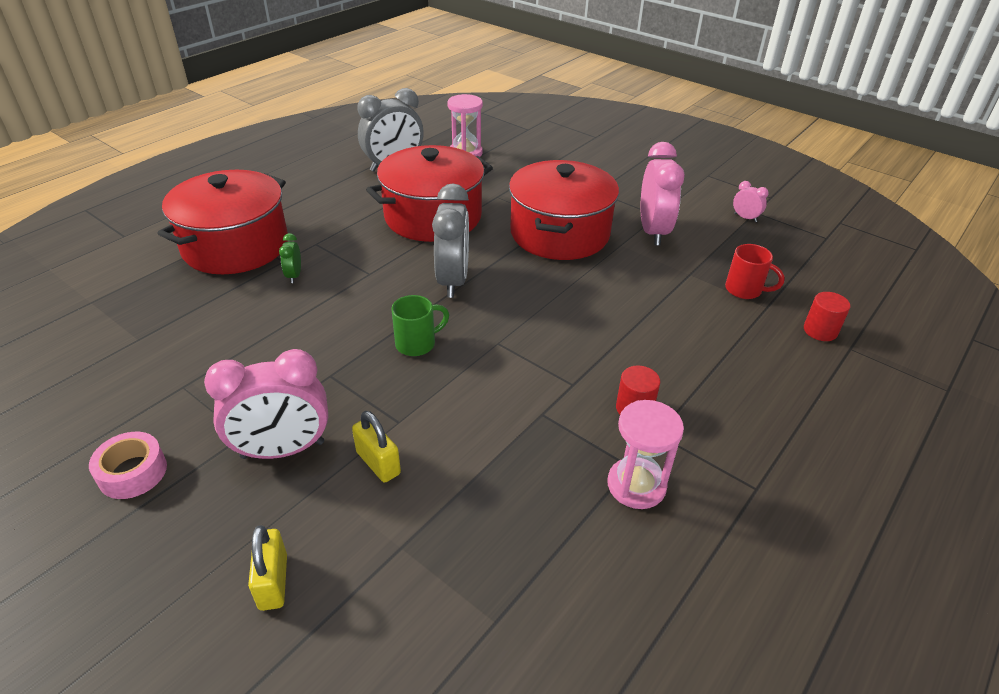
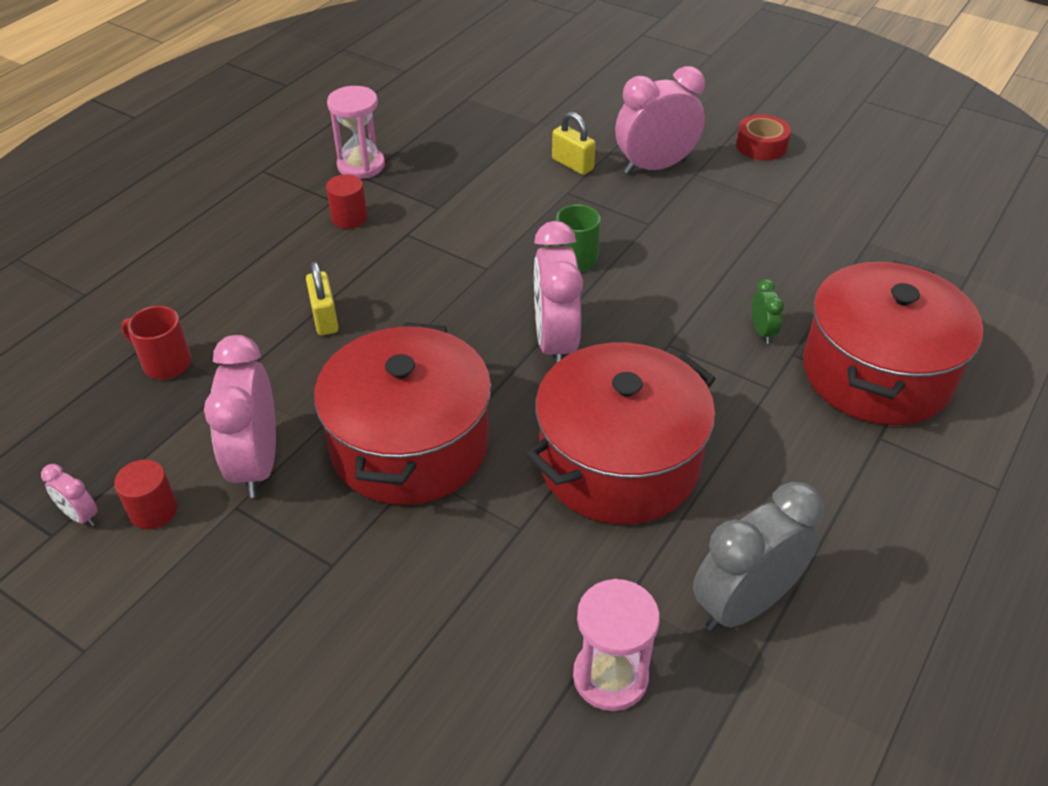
camera: 175 degrees right, 5 degrees up
(133, 472) = (761, 146): pink tape -> red tape
(273, 582) = (615, 103): yellow padlock -> yellow padlock (325, 318)
(453, 281) = (555, 343): grey clock -> pink clock
(820, 331) = (105, 313): red cylinder -> red cylinder (153, 511)

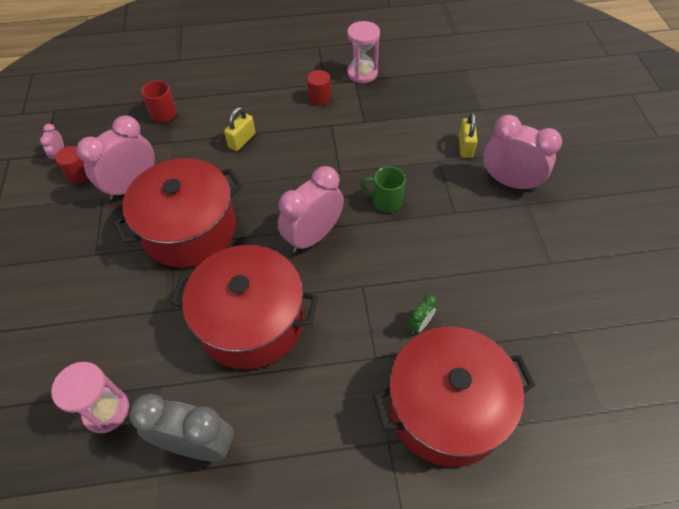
camera: 50 degrees right, 10 degrees up
(761, 146) = (597, 217): red tape -> none

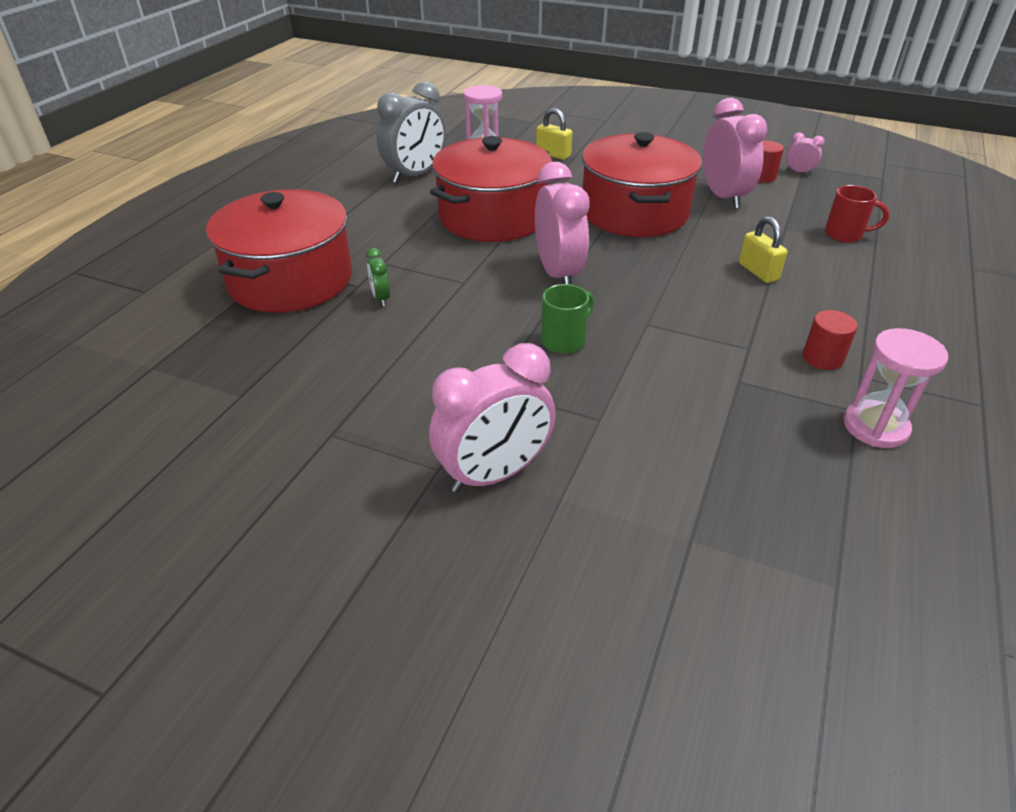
camera: 120 degrees right, 15 degrees down
(465, 147) = (607, 464): yellow padlock -> yellow padlock (553, 154)

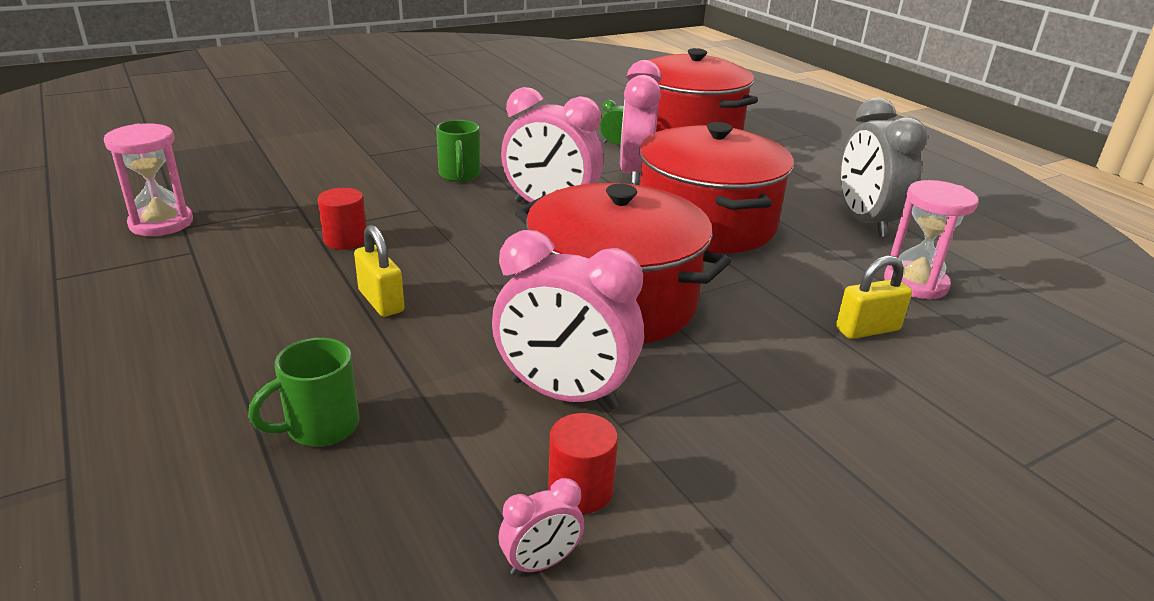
camera: 125 degrees right, 10 degrees down
(494, 474) = (390, 121): pink clock -> pink clock (635, 174)
(758, 272) = (381, 301): yellow padlock -> yellow padlock turned 45 degrees clockwise
(822, 358) = (238, 250): red cylinder -> red cylinder (345, 240)
(845, 234) = (320, 427): red mug -> green mug

